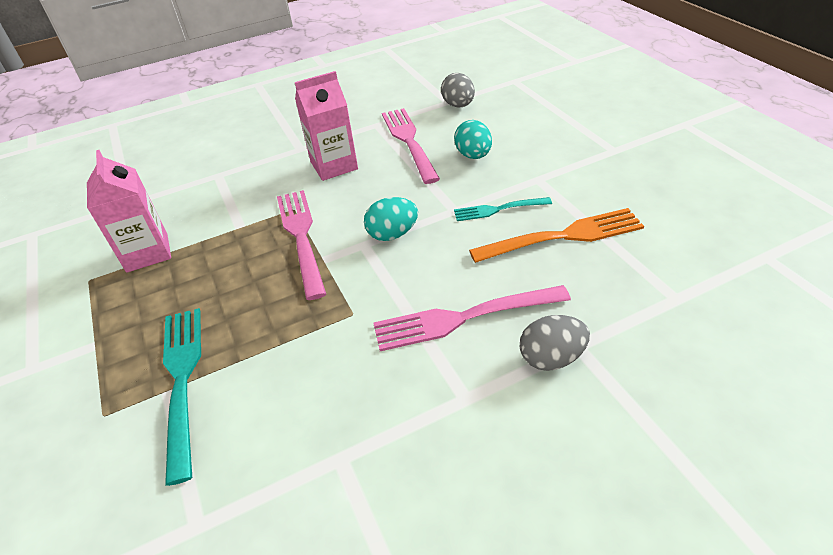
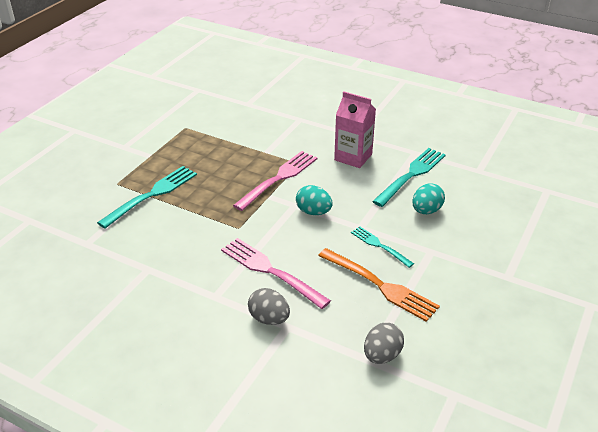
camera: 50 degrees right, 5 degrees down
(147, 252) = (219, 133): pink carton -> none
(409, 141) = (411, 175): pink fork -> turquoise fork
(458, 105) = (479, 177): grey egg -> grey egg (382, 355)

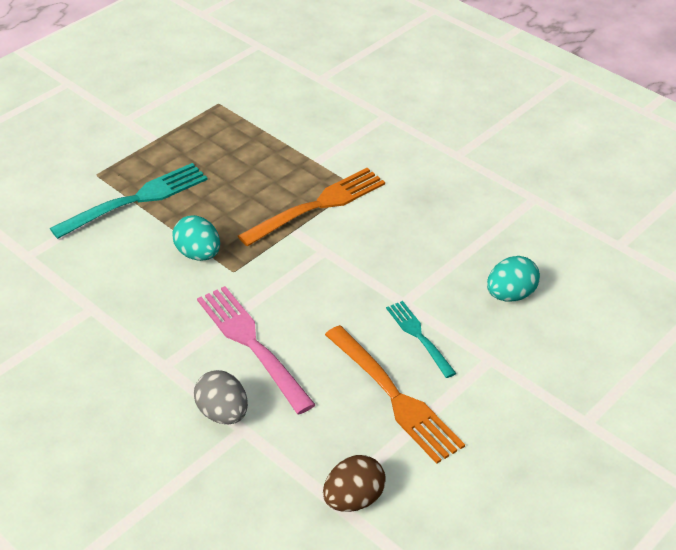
camera: 15 degrees right, 5 degrees up
(278, 178) = (318, 206): pink fork -> orange fork
(313, 212) = (346, 266): turquoise egg -> turquoise egg (198, 254)
(353, 157) = (438, 190): pink carton -> none
(382, 355) = (353, 499): grey egg -> brown egg
(411, 175) = (512, 234): turquoise fork -> none

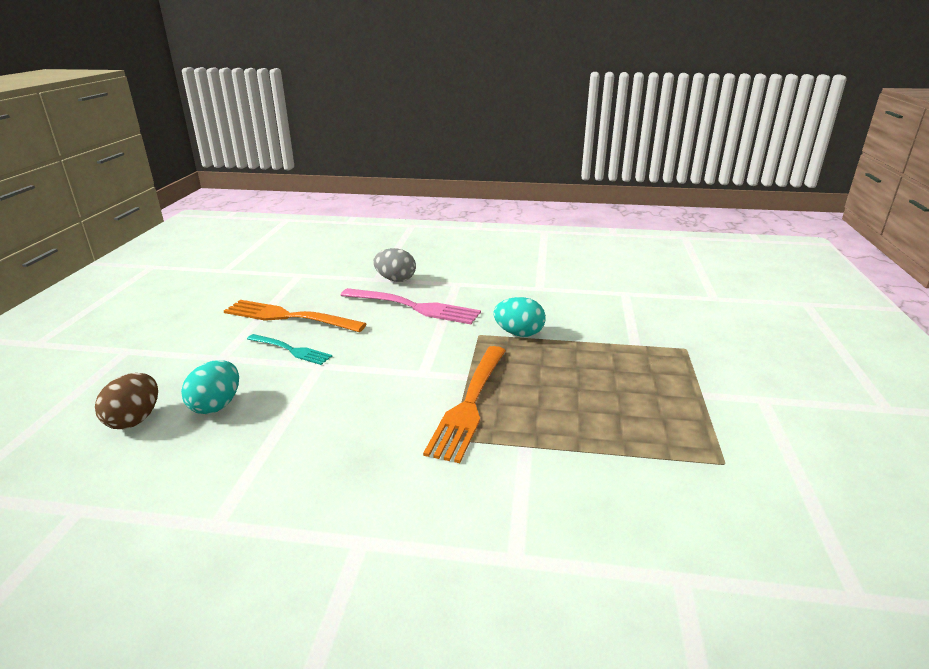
camera: 145 degrees right, 15 degrees down
(136, 200) = (623, 345): turquoise fork -> none
(353, 499) = (286, 278): brown egg -> brown egg (135, 420)

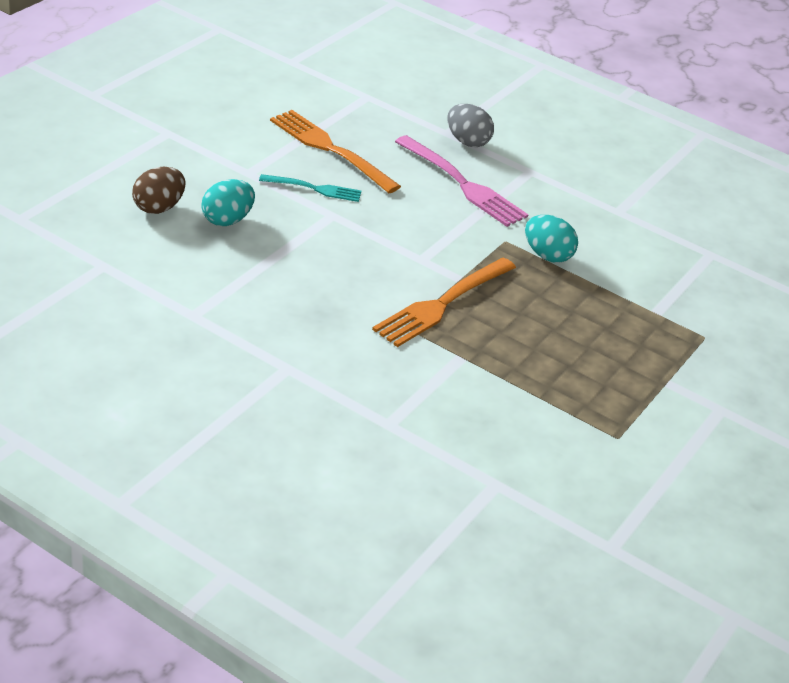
camera: 20 degrees right, 10 degrees up
(291, 350) = (314, 189): turquoise fork -> turquoise fork turned 45 degrees counterclockwise

